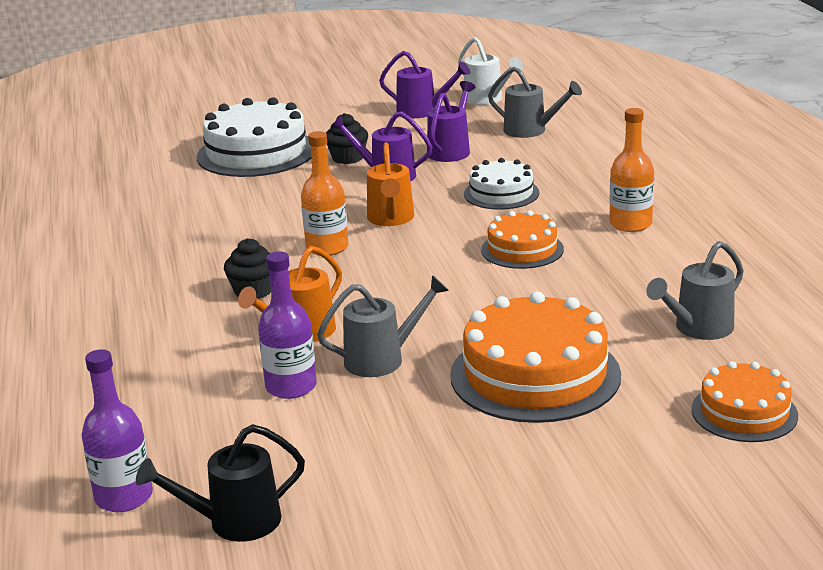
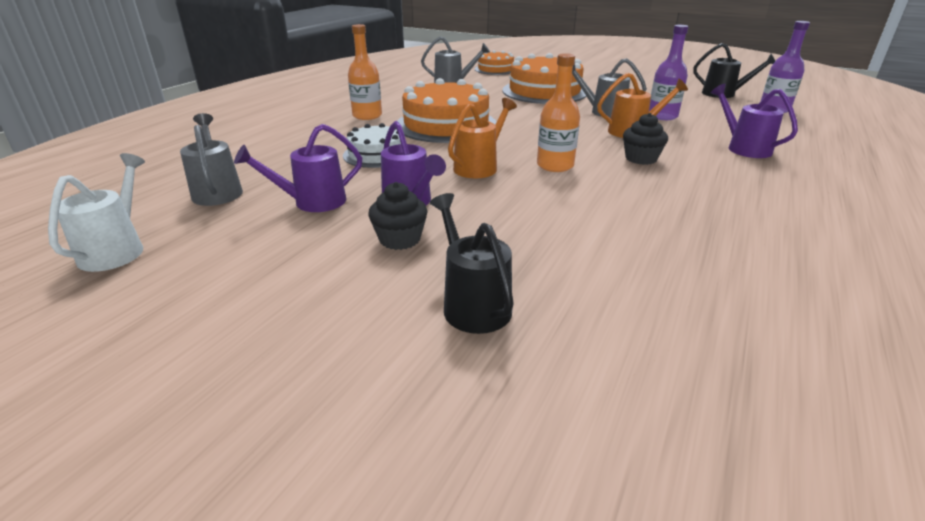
camera: 140 degrees left, 5 degrees up
(256, 153) = (472, 303): white cake -> black watering can
(423, 111) = (198, 269): purple watering can -> purple watering can (743, 148)
(522, 249) = (446, 125): orange cake -> orange cake, size x1.74

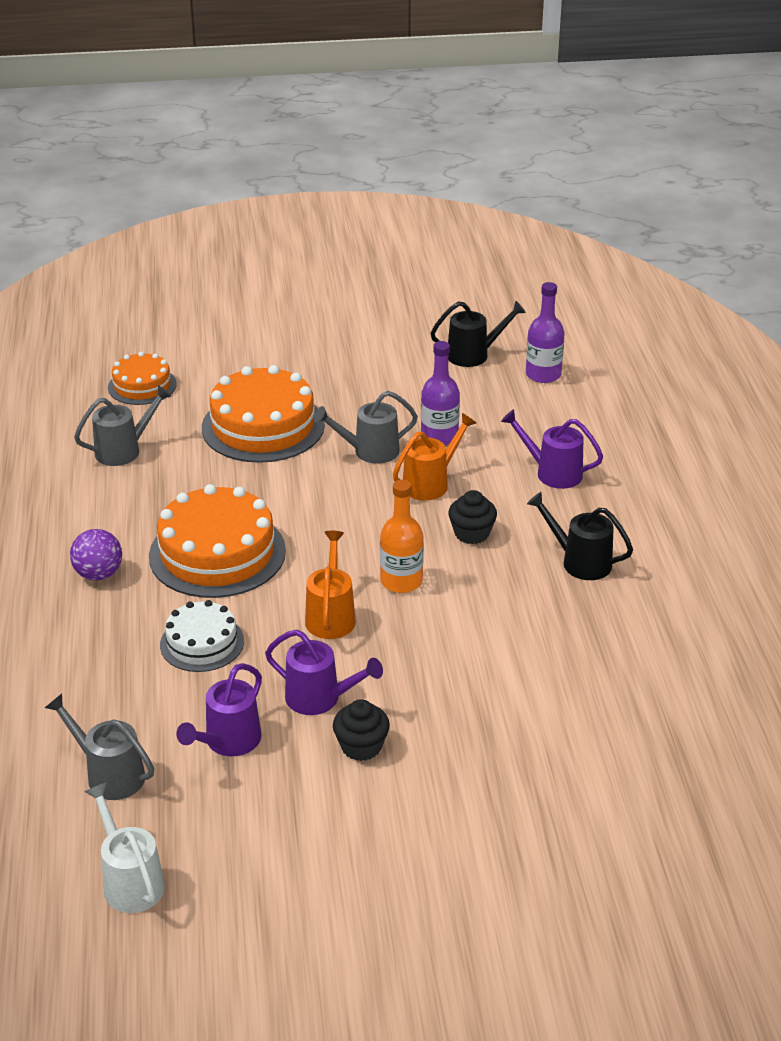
camera: 35 degrees left, 5 degrees up
(367, 116) = (99, 574): orange bottle -> purple ball
(472, 303) = (480, 780): black watering can -> black watering can (579, 561)

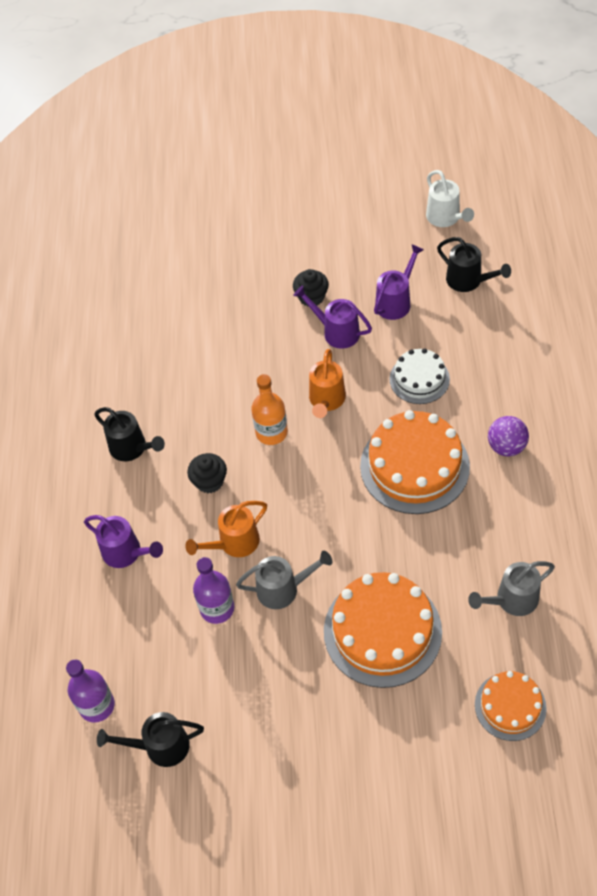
camera: 170 degrees left, 20 degrees up
(108, 774) = (469, 281): grey watering can -> black watering can

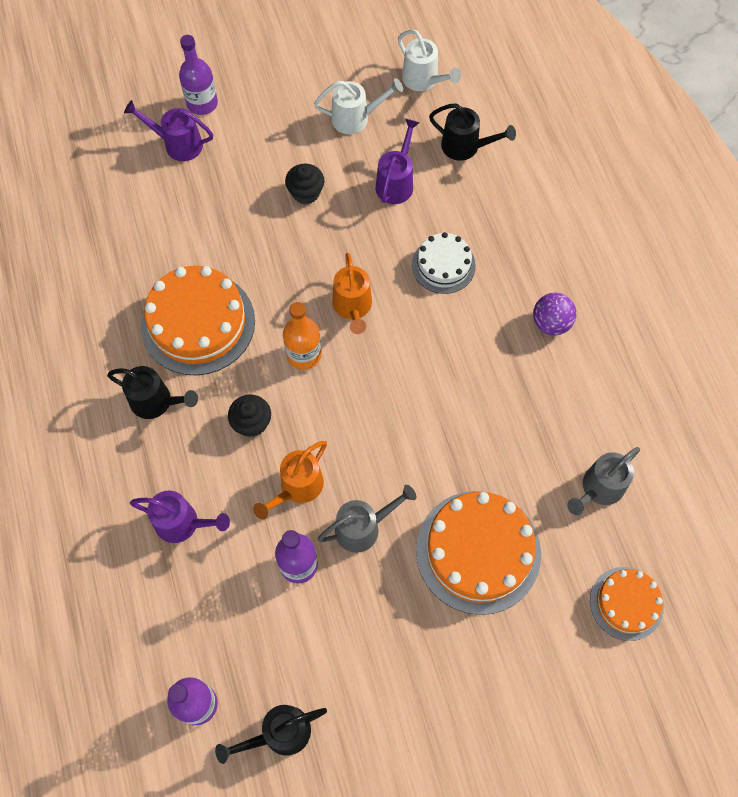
camera: 20 degrees left, 10 degrees up
(241, 209) = (202, 103): none -> purple bottle
(336, 332) = (342, 228): purple watering can -> purple watering can (177, 144)
(374, 241) = (356, 118): none -> white watering can
(414, 466) = (463, 363): orange cake -> orange cake (198, 323)

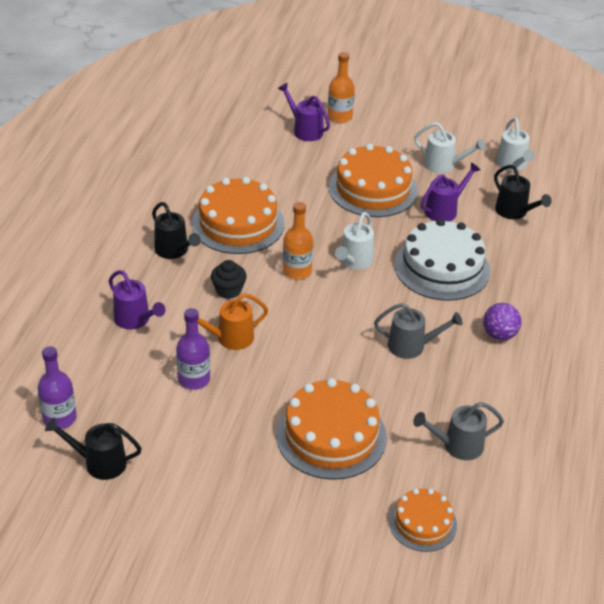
camera: 30 degrees right, 25 degrees down
(202, 103) = (340, 116): purple bottle -> orange bottle
(306, 193) = (373, 189): black cupcake -> orange cake
(353, 308) = (354, 262): orange watering can -> white watering can
(364, 527) = (258, 381): grey watering can -> grey watering can (412, 346)
(443, 265) = (442, 268): white cake -> white cake, size x1.74

